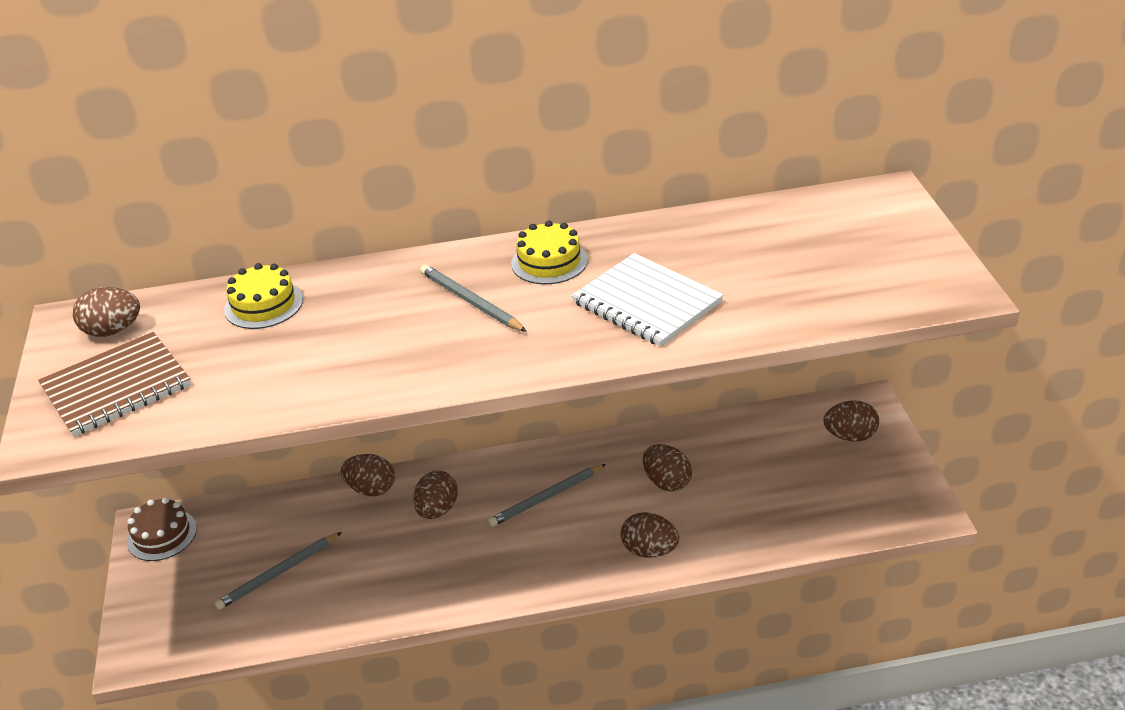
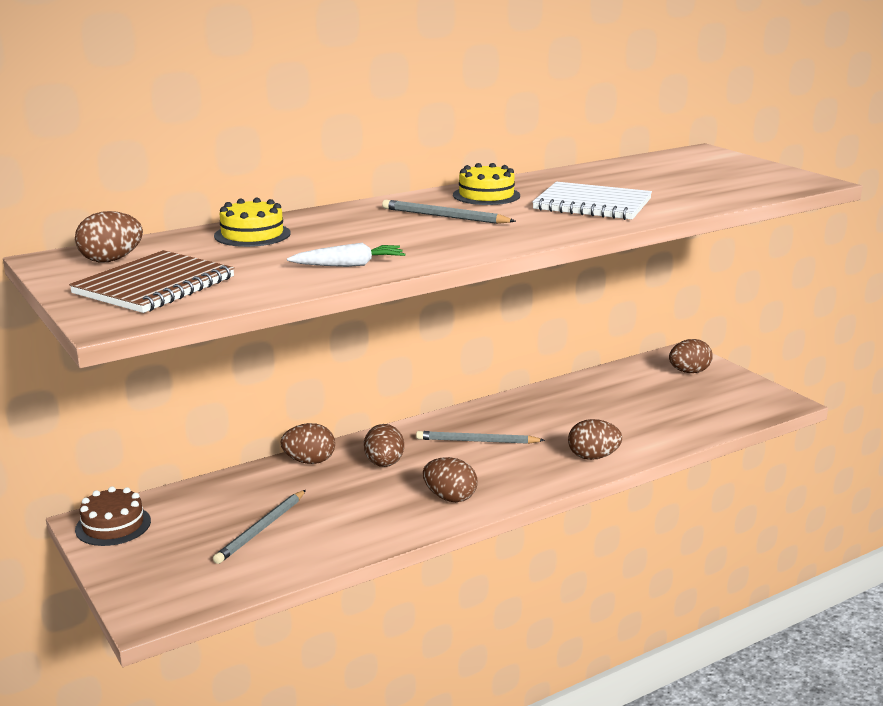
camera: 25 degrees left, 15 degrees down
(307, 385) = (349, 265): none -> white carrot
(546, 498) = (477, 441): grey pencil -> grey pencil turned 60 degrees clockwise
(667, 482) = (571, 417): brown egg -> brown egg (450, 498)

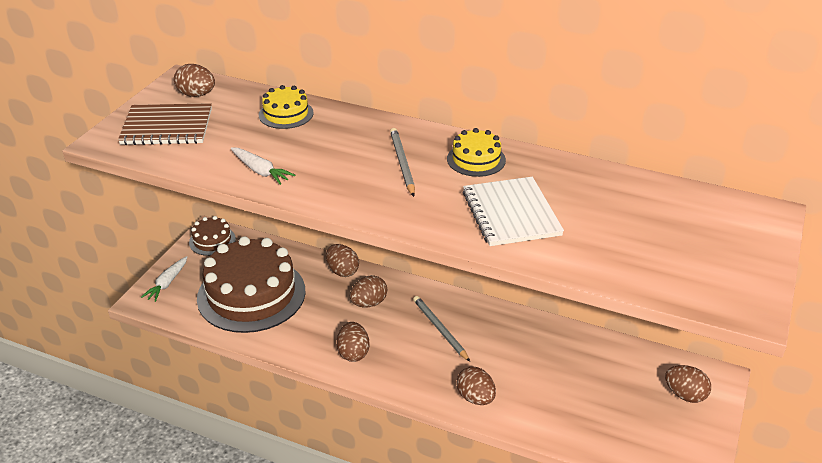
camera: 55 degrees right, 15 degrees up
(143, 584) = (167, 283): none -> white carrot
(261, 529) = (251, 294): grey pencil -> brown cake

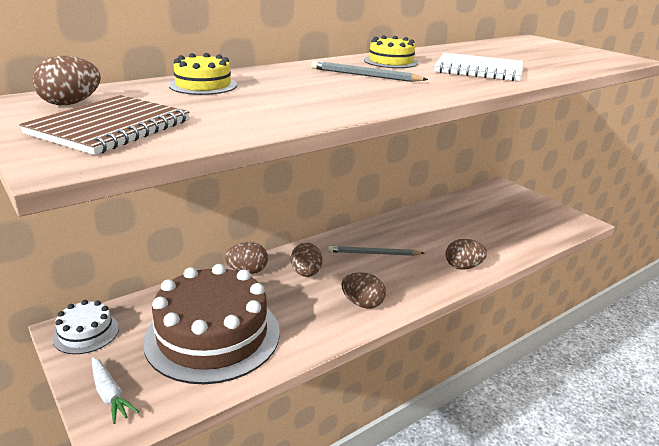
camera: 60 degrees left, 10 degrees down
(212, 240) = (86, 333): brown cake -> white cake
(261, 171) = (296, 112): white carrot -> none
(685, 395) = (510, 199): brown egg -> none

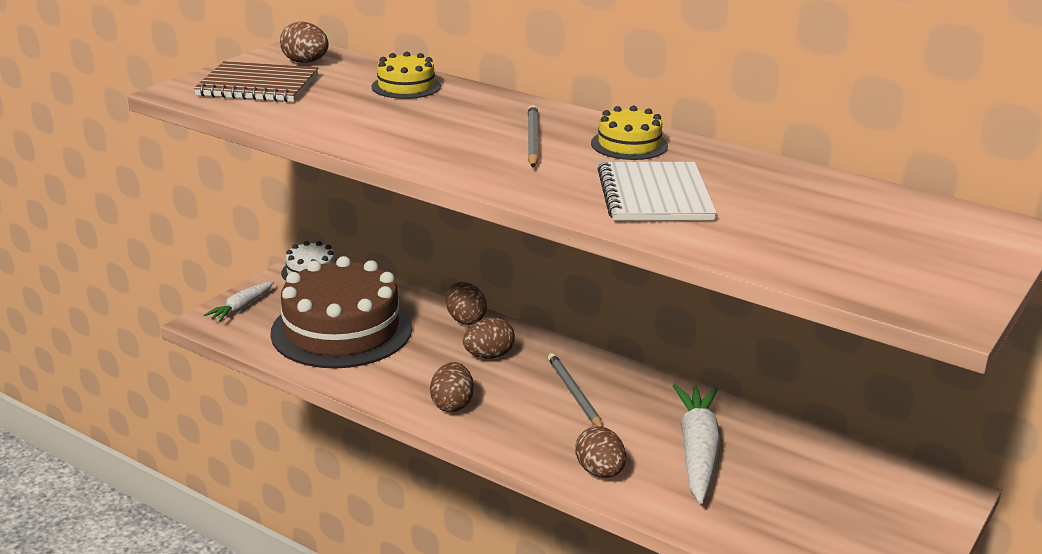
camera: 70 degrees right, 0 degrees up
(451, 232) = (697, 451): none -> white carrot

